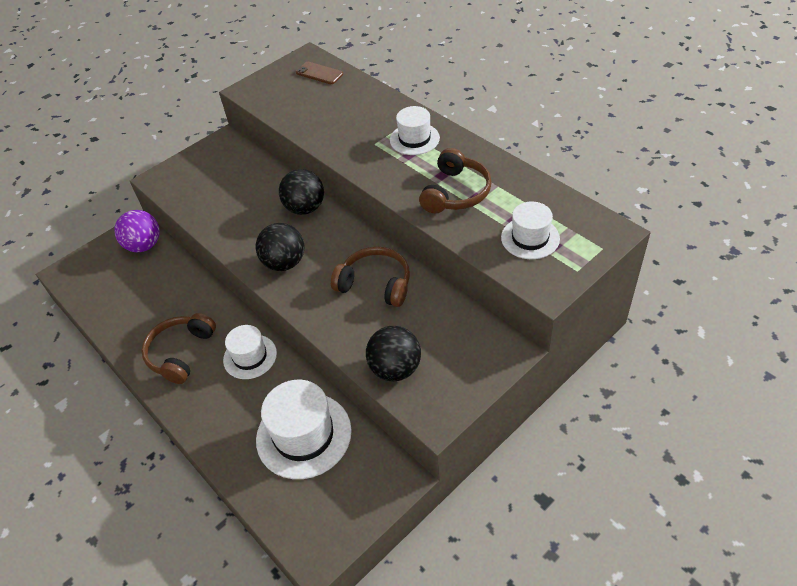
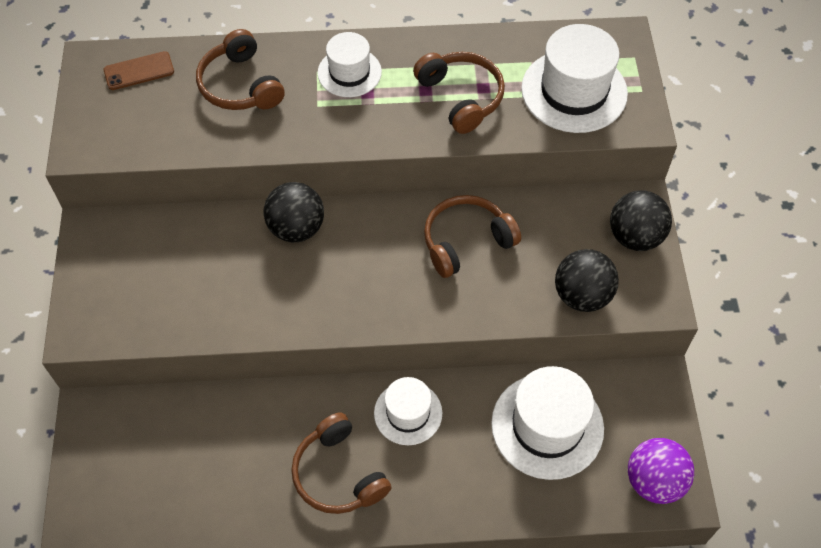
camera: 55 degrees left, 10 degrees up
(144, 245) = (128, 420): purple ball -> purple ball (654, 481)
(284, 263) = (357, 295): black ball -> black ball (635, 236)
(353, 109) = (240, 85): none -> brown headphones
(530, 238) = (574, 91): white hat -> white hat, size x1.63

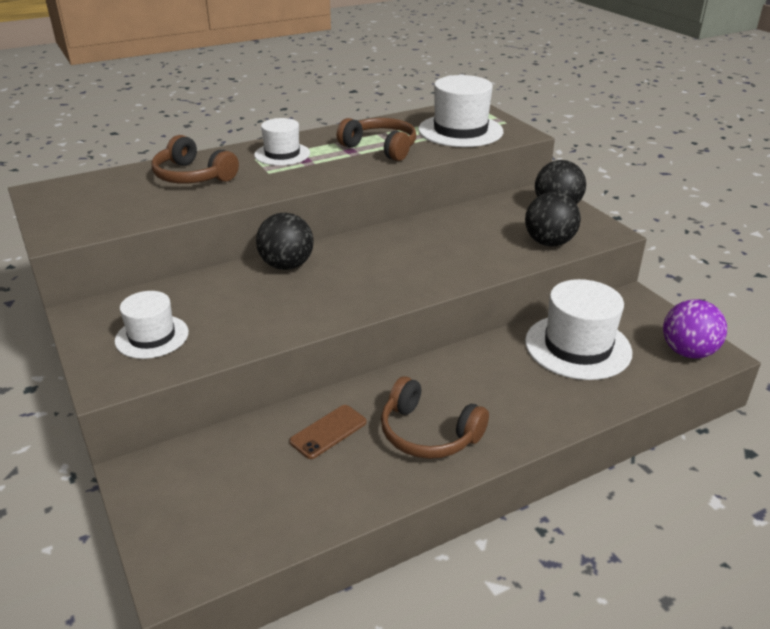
camera: 25 degrees left, 25 degrees down
(139, 71) = (92, 187): brown phone -> brown phone (328, 432)
(408, 413) = (458, 374): white hat -> white hat (152, 336)
(466, 241) = (435, 239): brown headphones -> none

